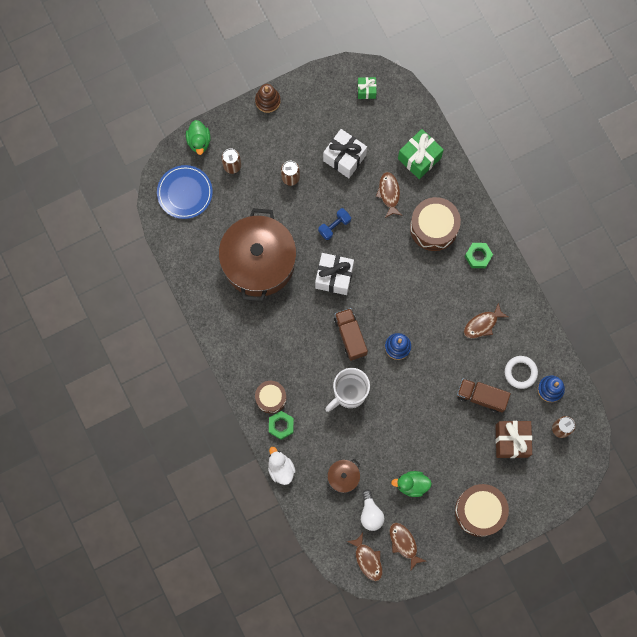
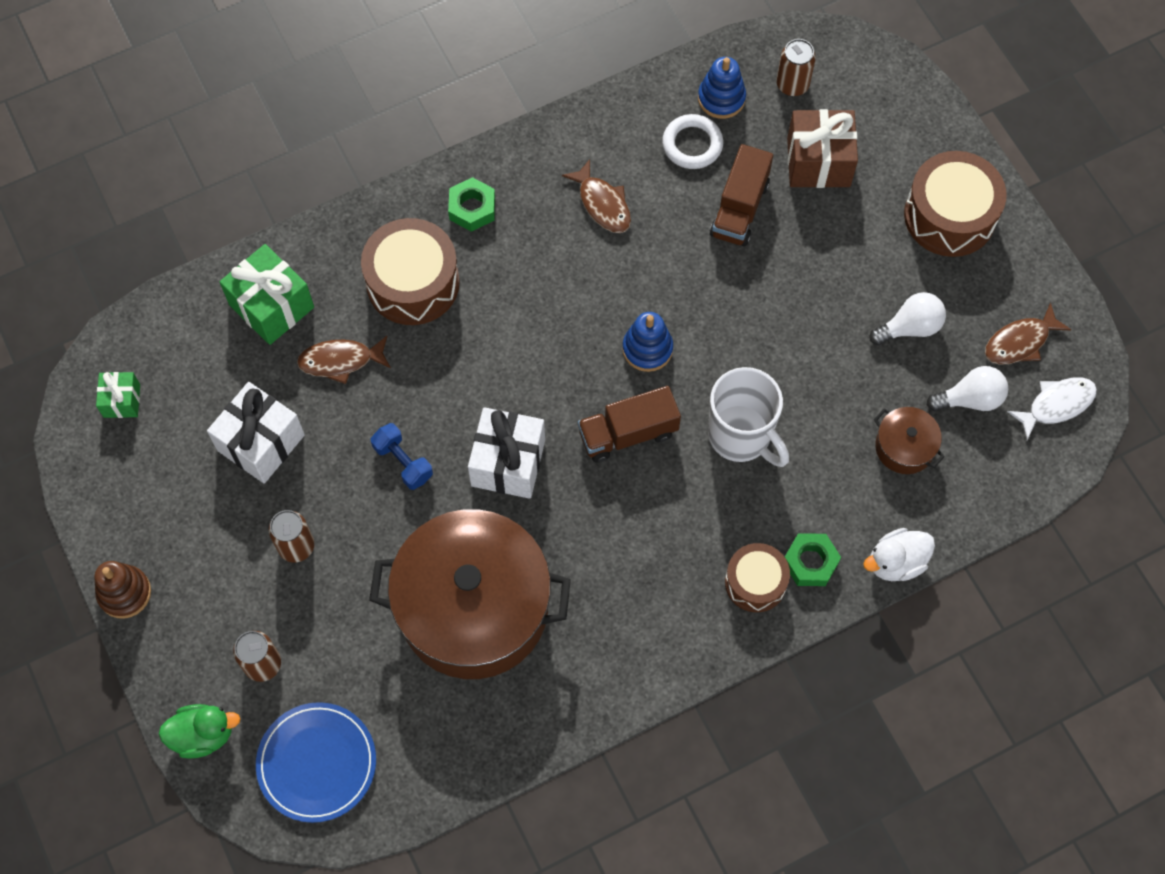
camera: 90 degrees left, 10 degrees down
(367, 559) = (1056, 405): brown fish -> white fish
(412, 484) = (910, 327): green duck -> white light bulb

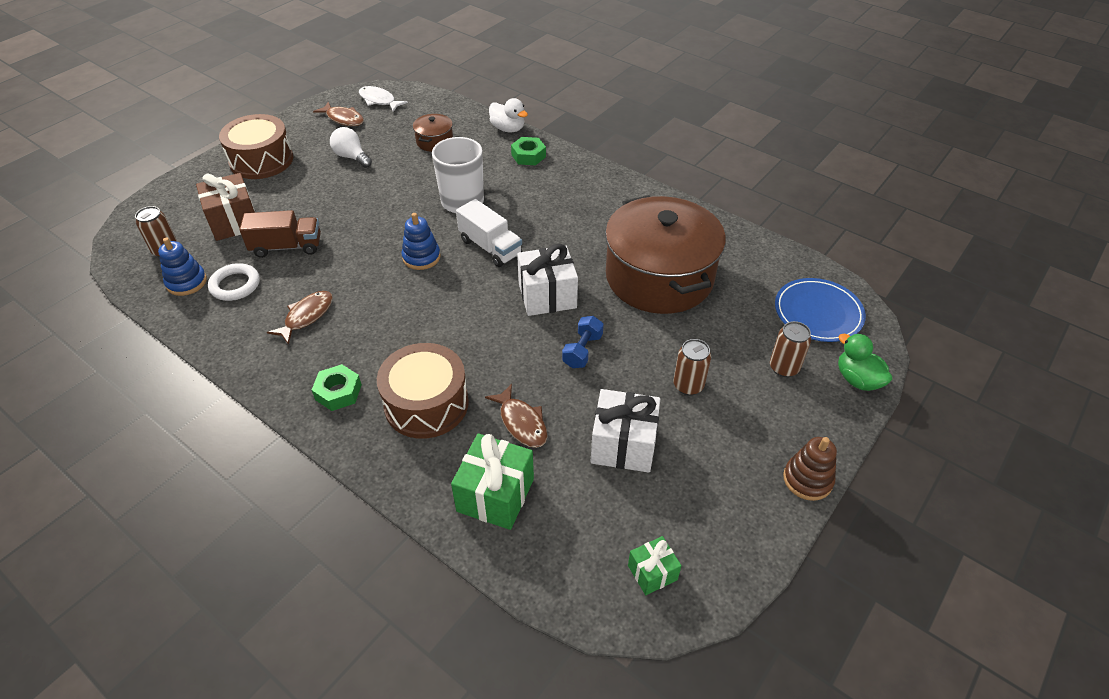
camera: 115 degrees left, 20 degrees down
(628, 433) = (490, 247): brown truck -> white truck
(755, 582) = (555, 171): brown drum -> none
(970, 399) = (390, 127): white light bulb -> none

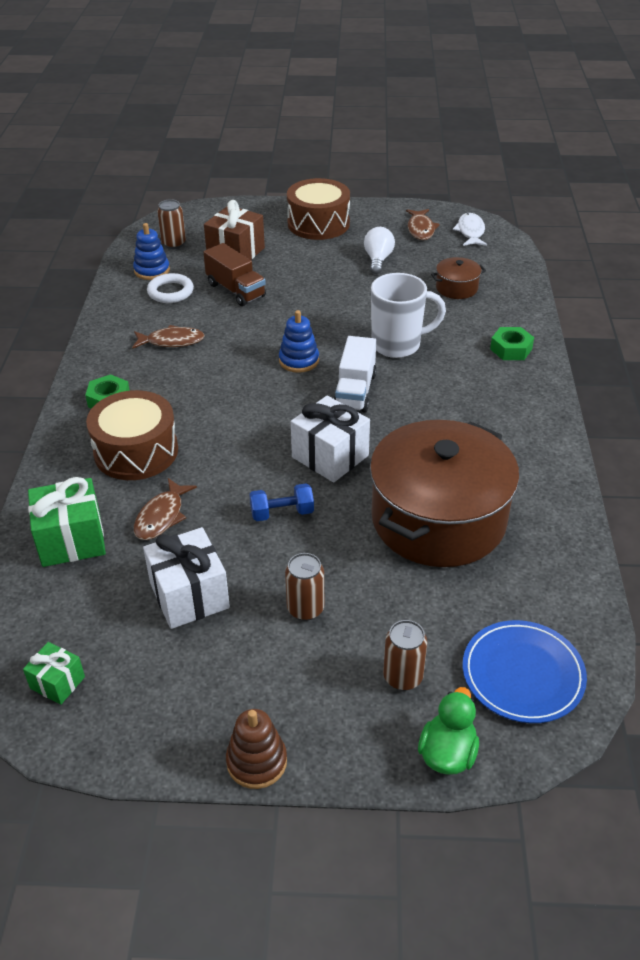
camera: 55 degrees right, 5 degrees down
(508, 129) = (533, 317): white duck -> none

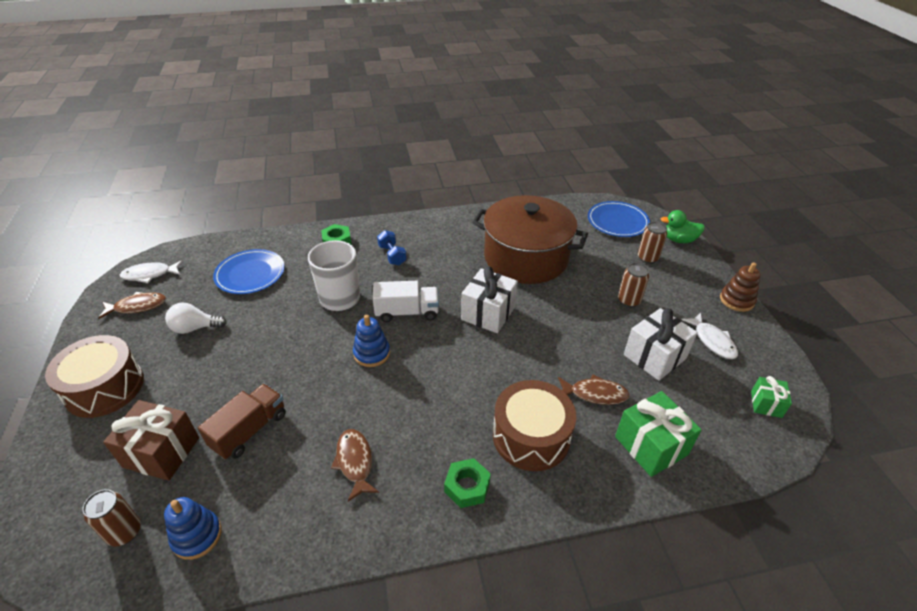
camera: 105 degrees left, 0 degrees up
(170, 292) = (251, 496): white ring -> none
(187, 677) = (712, 341): none -> white fish
(282, 513) = (556, 327): blue dumbbell -> blue dumbbell (392, 255)
(456, 288) = (250, 274): brown pot -> blue plate

